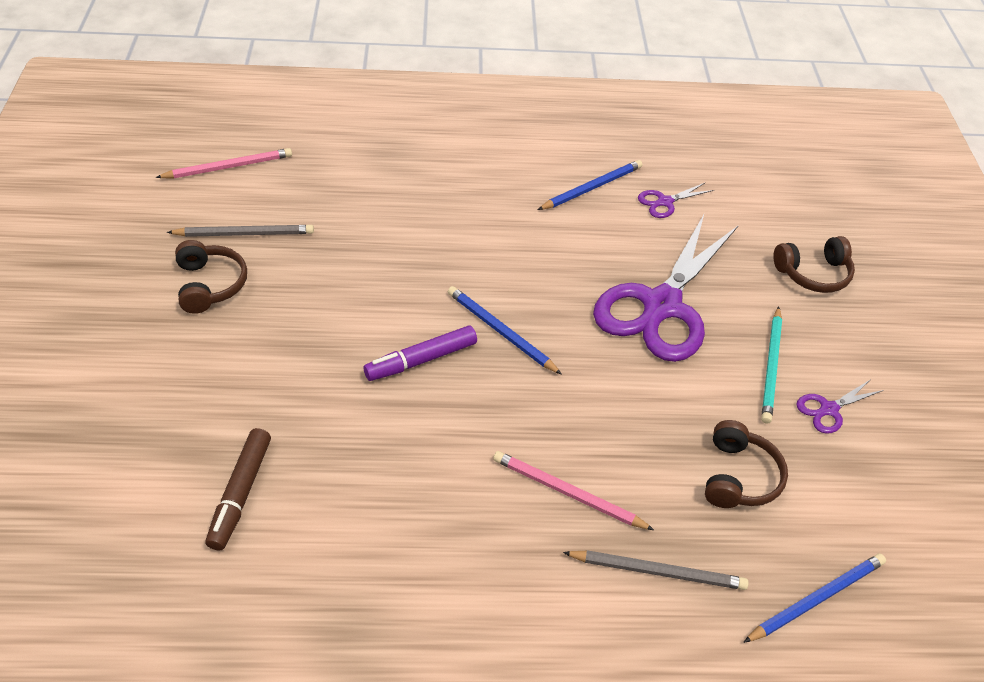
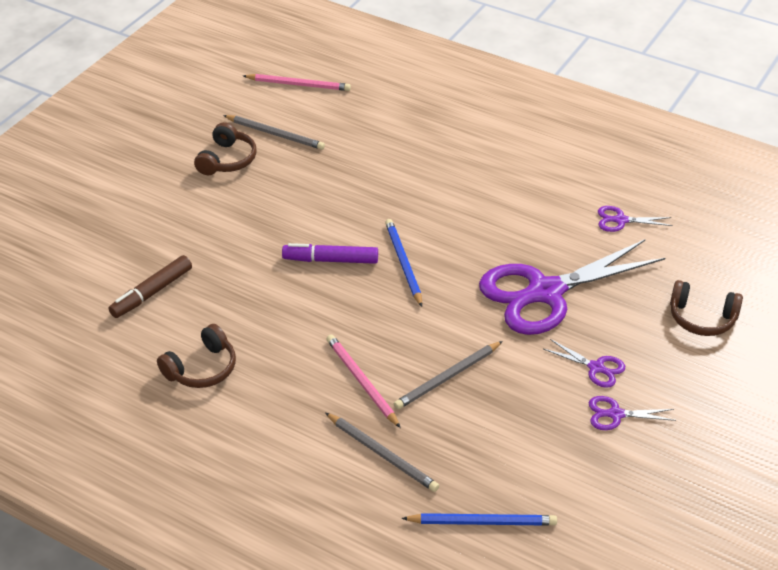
camera: 35 degrees right, 5 degrees down
(592, 187) = (567, 189): blue pencil -> none
(648, 445) = (447, 377): none -> grey pencil
(739, 477) = (497, 426): brown headphones -> brown headphones (202, 368)
(771, 367) = (596, 368): turquoise pencil -> purple scissors

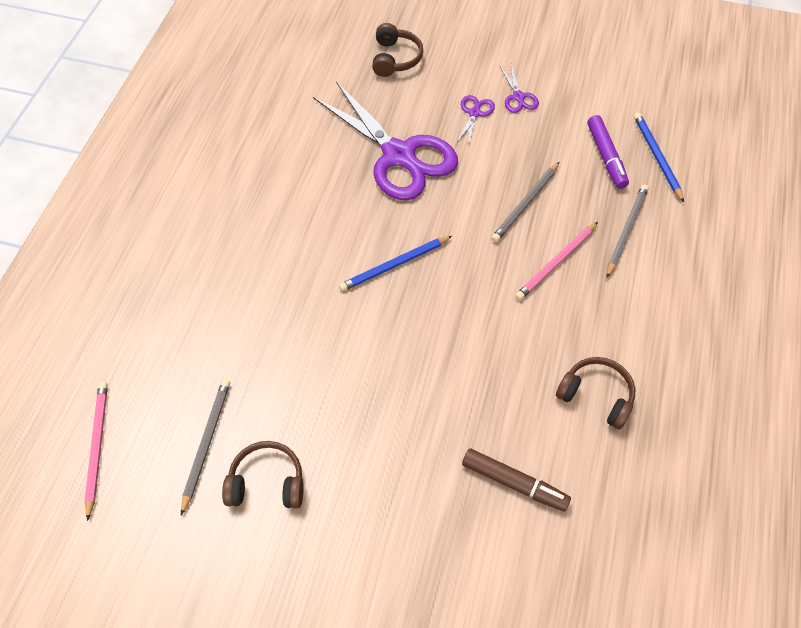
camera: 105 degrees left, 15 degrees up
(330, 260) = (409, 327): purple marker -> purple marker (606, 156)
(447, 377) = (525, 204): grey pencil -> grey pencil turned 90 degrees clockwise
(620, 220) = (288, 117): purple scissors -> none

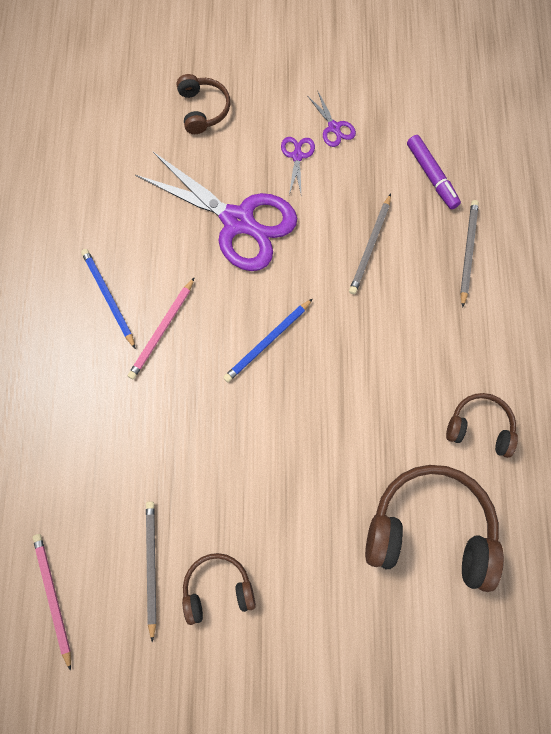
camera: 15 degrees left, 15 degrees up
(514, 483) = (430, 529): brown marker -> brown headphones
(556, 263) = (413, 302): pink pencil -> pink pencil (162, 330)
(657, 157) = (478, 165): blue pencil -> blue pencil (108, 297)

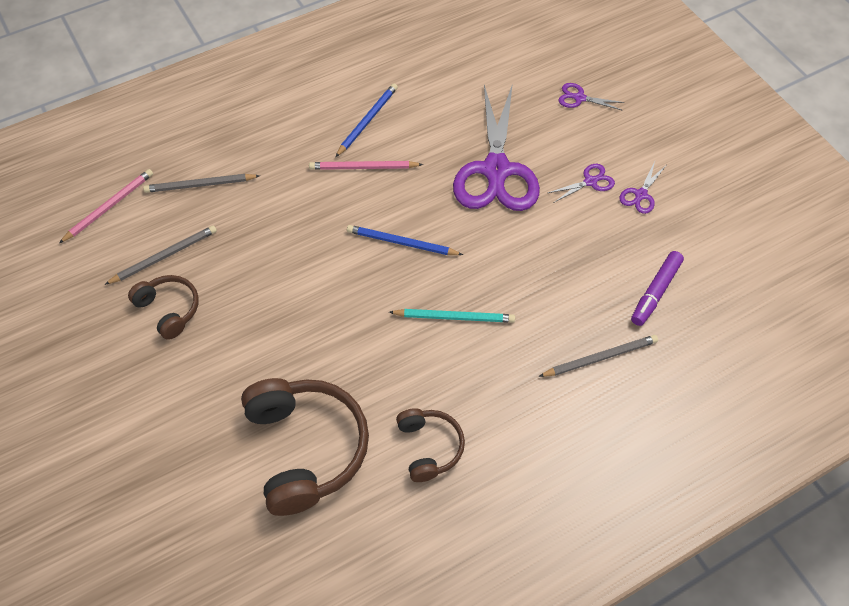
camera: 60 degrees right, 15 degrees down
(203, 109) = (579, 98): brown headphones -> purple scissors
(369, 340) = (454, 317): none -> turquoise pencil
(370, 246) = (546, 276): grey pencil -> grey pencil (200, 185)

